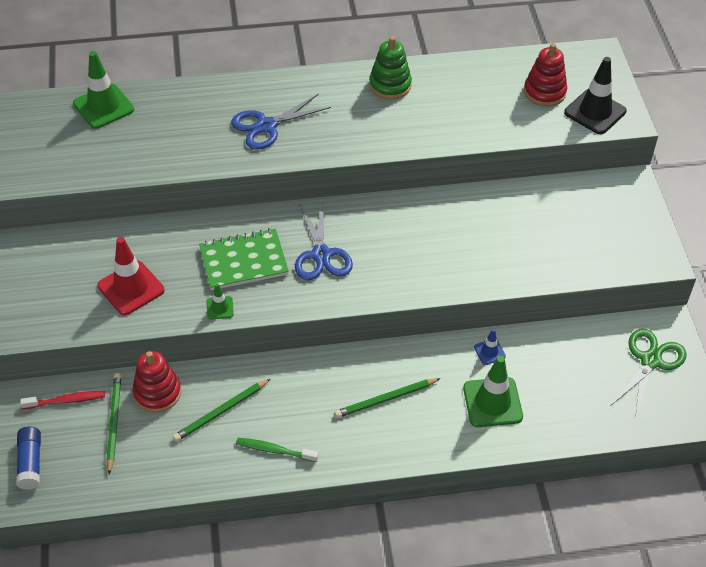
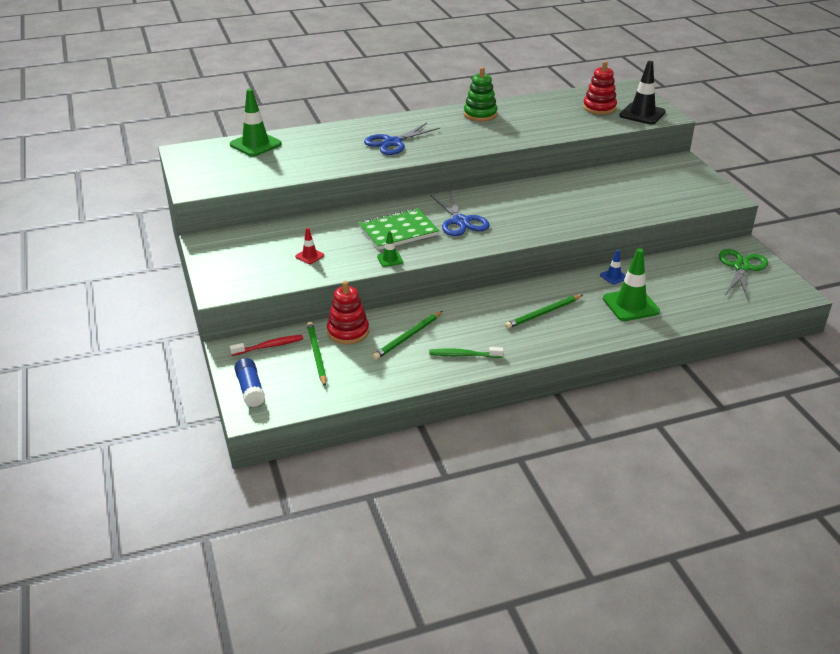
camera: 10 degrees left, 15 degrees down
(131, 288) = (309, 256): red traffic cone -> red traffic cone, size x0.50

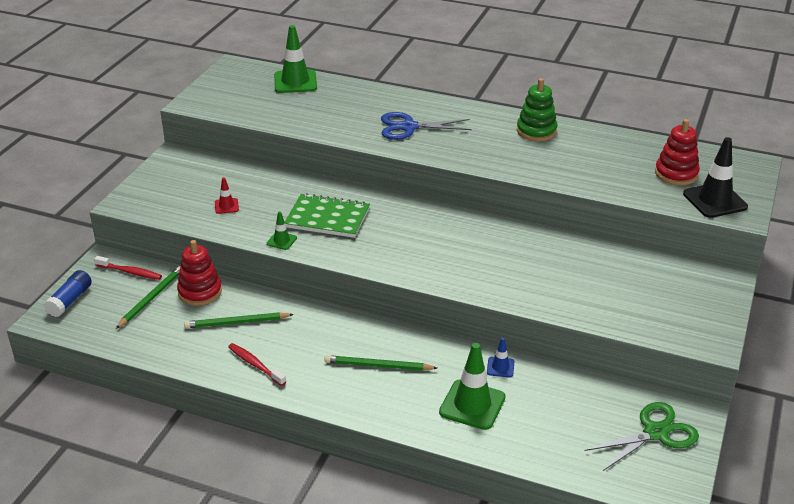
camera: 40 degrees right, 0 degrees up
(460, 221) = (394, 234): blue scissors -> none
(463, 355) = (255, 364): green toothbrush -> red toothbrush

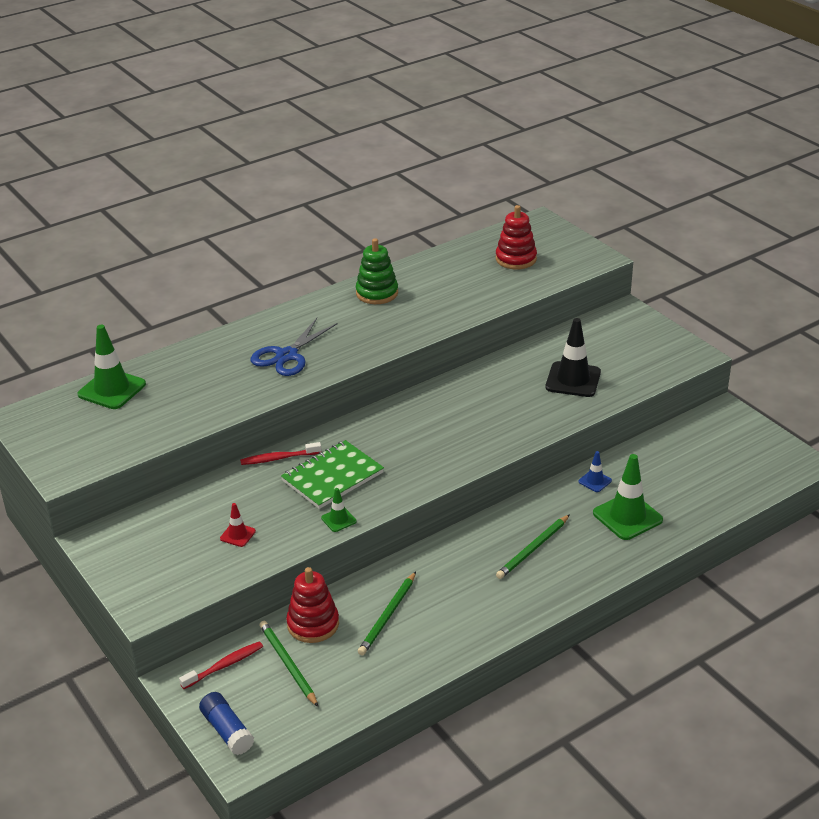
camera: 55 degrees left, 0 degrees up
(255, 364) = (463, 626): red toothbrush -> red toothbrush (278, 458)
(655, 433) = (732, 440): green scissors -> none
(714, 200) = (569, 260): black traffic cone -> black traffic cone (573, 380)

